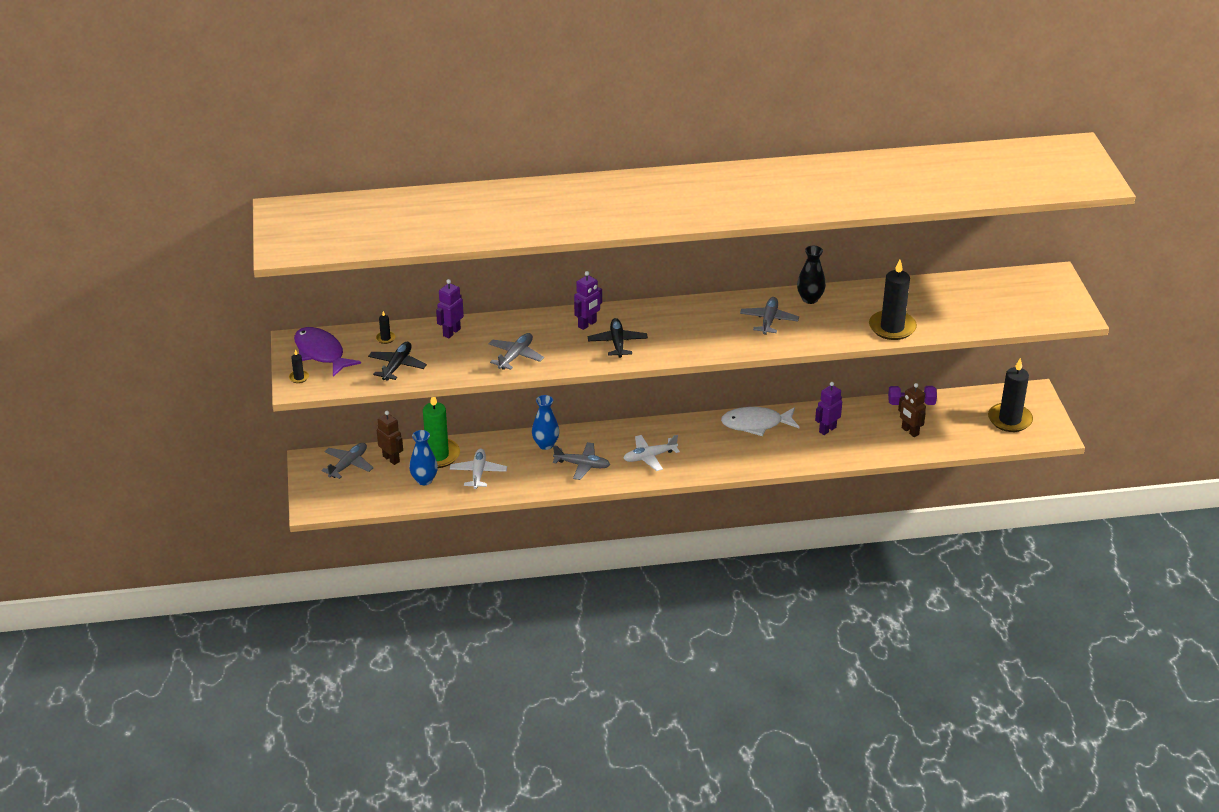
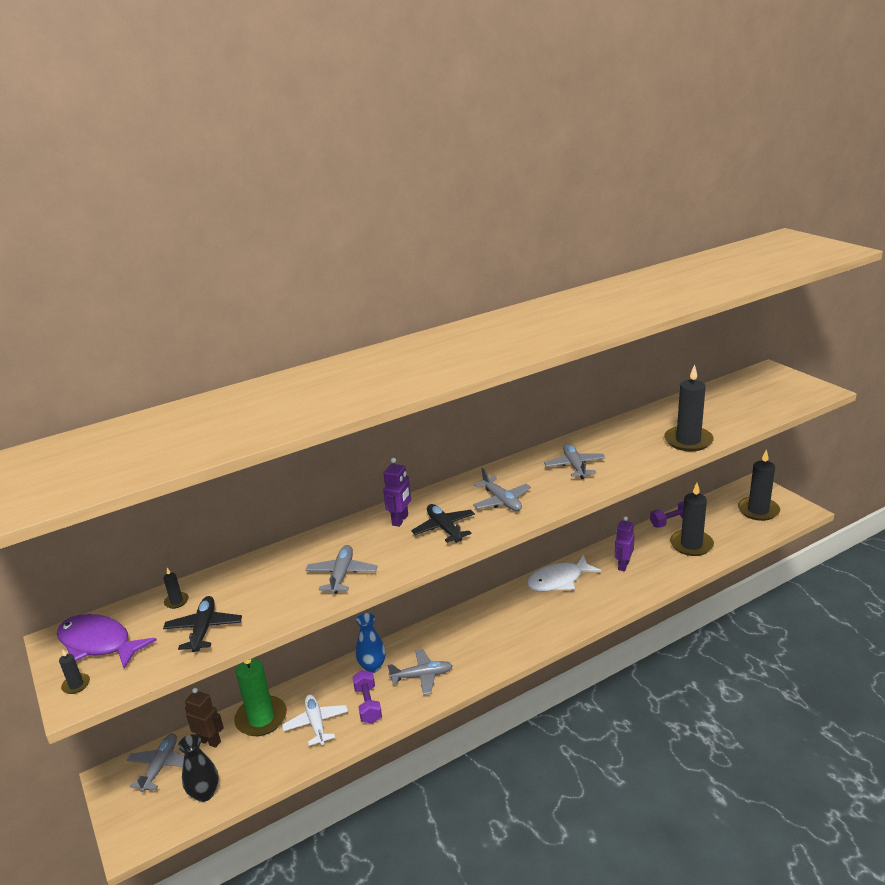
camera: 20 degrees left, 10 degrees down
(424, 480) = (258, 754): blue vase -> none
(451, 332) = (254, 571): purple robot -> none
(526, 472) = (368, 705): none -> purple dumbbell
(649, 457) = (483, 644): white plane -> none
(681, 333) = (502, 501): none -> grey plane
(810, 299) = (594, 439): black vase -> black vase (205, 793)
(910, 431) = (691, 545): brown robot -> black candle

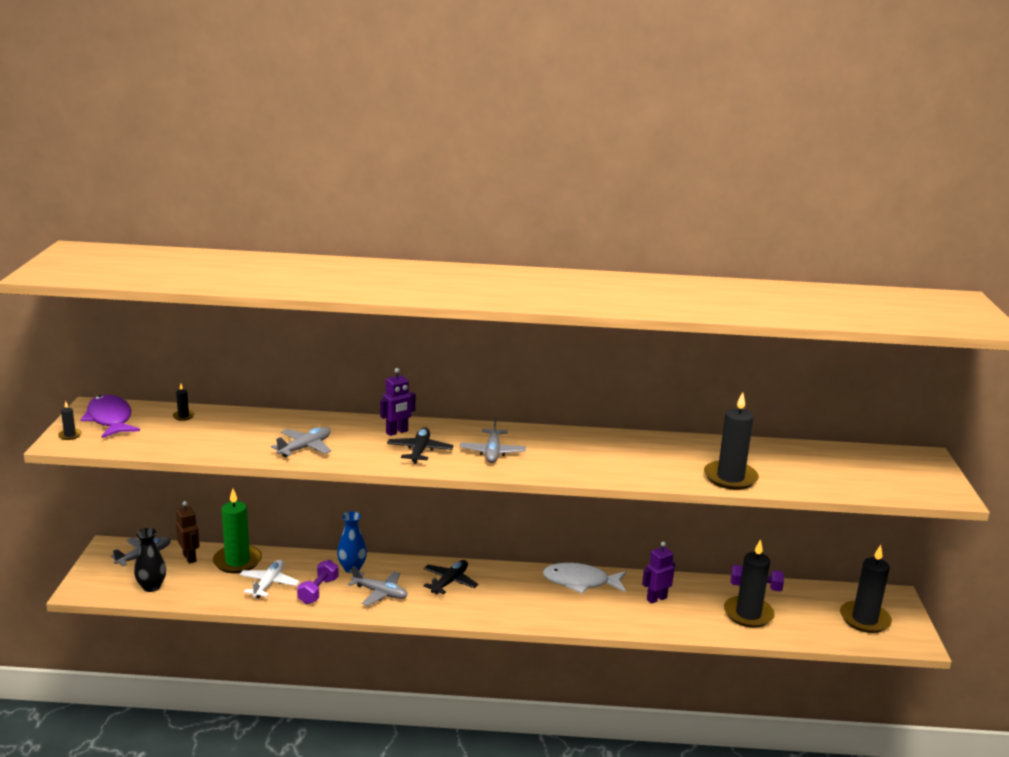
camera: 30 degrees right, 5 degrees down
(204, 629) = (177, 439): black plane -> black plane (449, 582)
(574, 466) = (593, 454): grey plane -> none

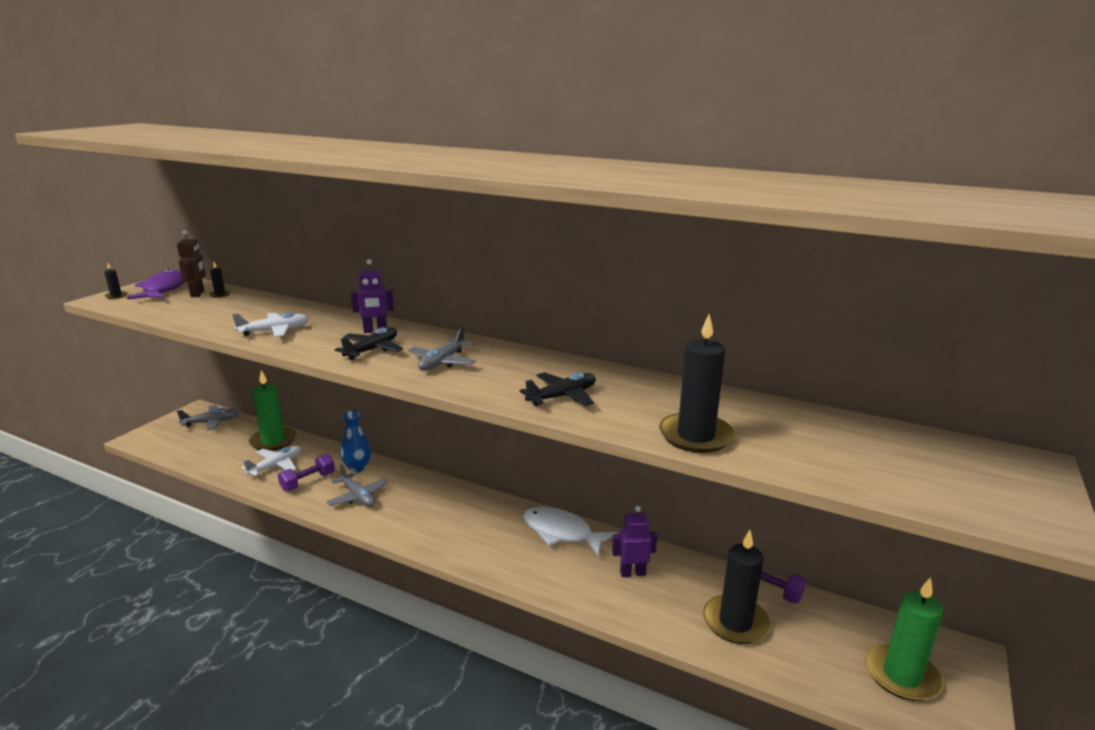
camera: 25 degrees right, 0 degrees up
(151, 587) = (187, 447): black vase -> none
(190, 558) = (242, 430): brown robot -> brown robot (198, 294)
(305, 448) = (275, 331): grey plane -> white plane
(449, 582) = (430, 501): black plane -> black plane (562, 396)
(864, 619) = (901, 675): black candle -> green candle

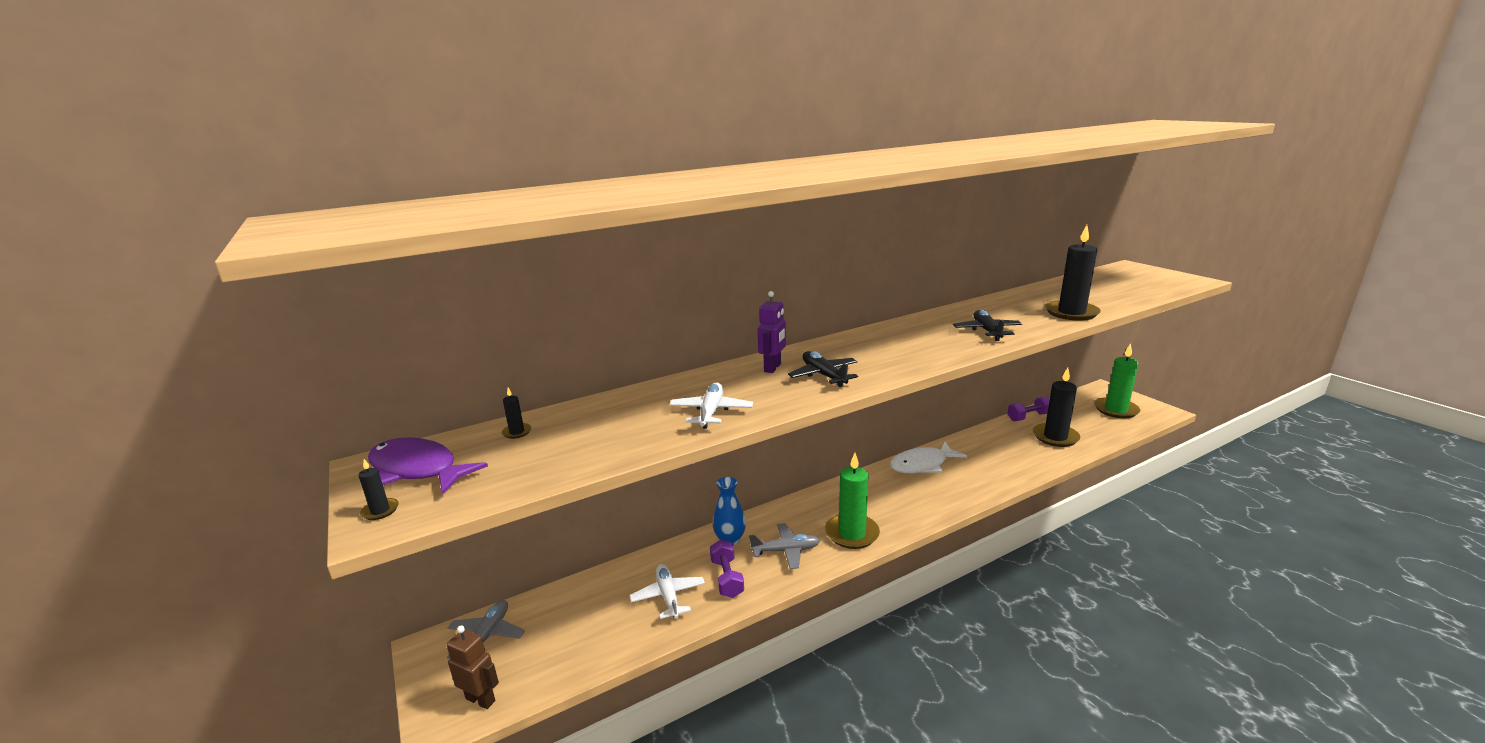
camera: 55 degrees left, 0 degrees up
(198, 294) = (487, 446): brown robot -> brown robot (481, 699)
(273, 441) = (605, 589): green candle -> green candle (852, 533)
(442, 362) = (883, 354): grey plane -> none
(632, 573) = (988, 453): purple robot -> none

